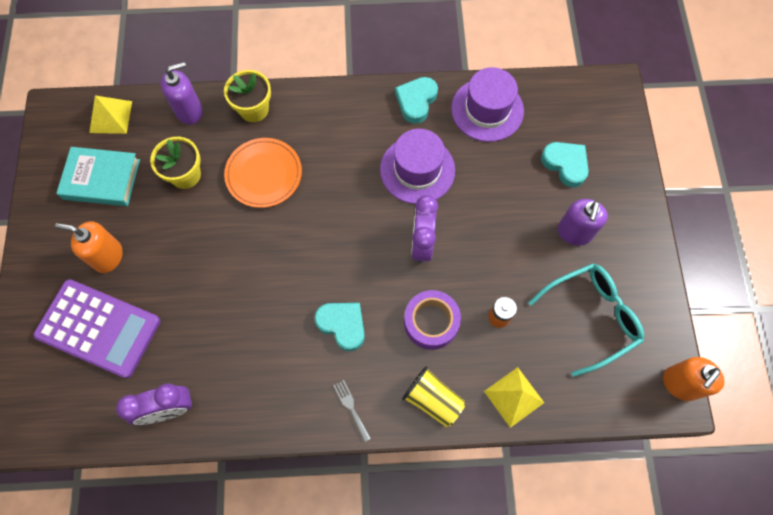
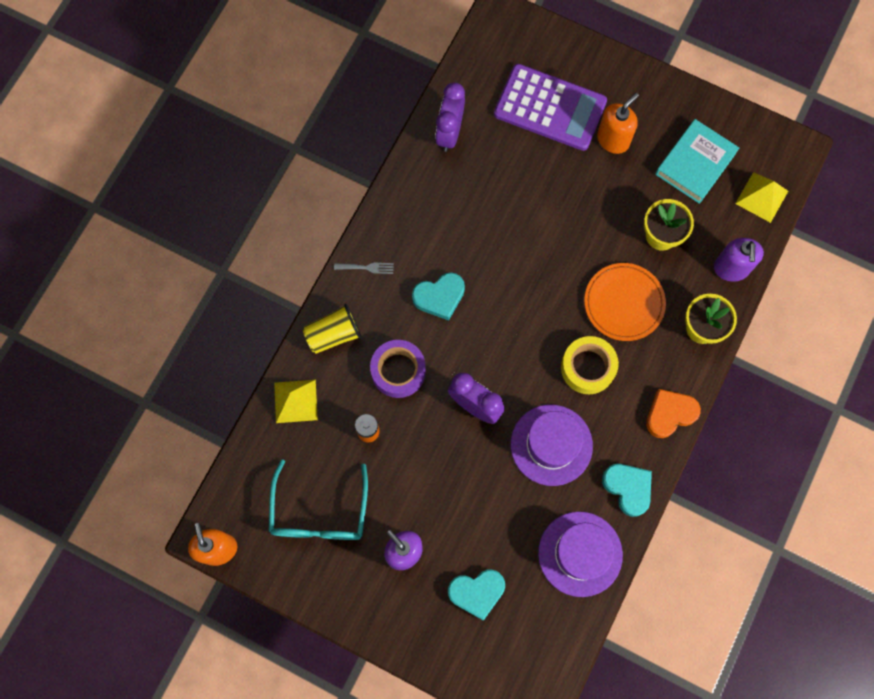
camera: 120 degrees right, 5 degrees up
(98, 328) = (550, 108): purple calculator -> purple calculator turned 120 degrees counterclockwise
(336, 174) = (588, 367): none -> yellow tape
(339, 100) = (670, 414): none -> orange heart

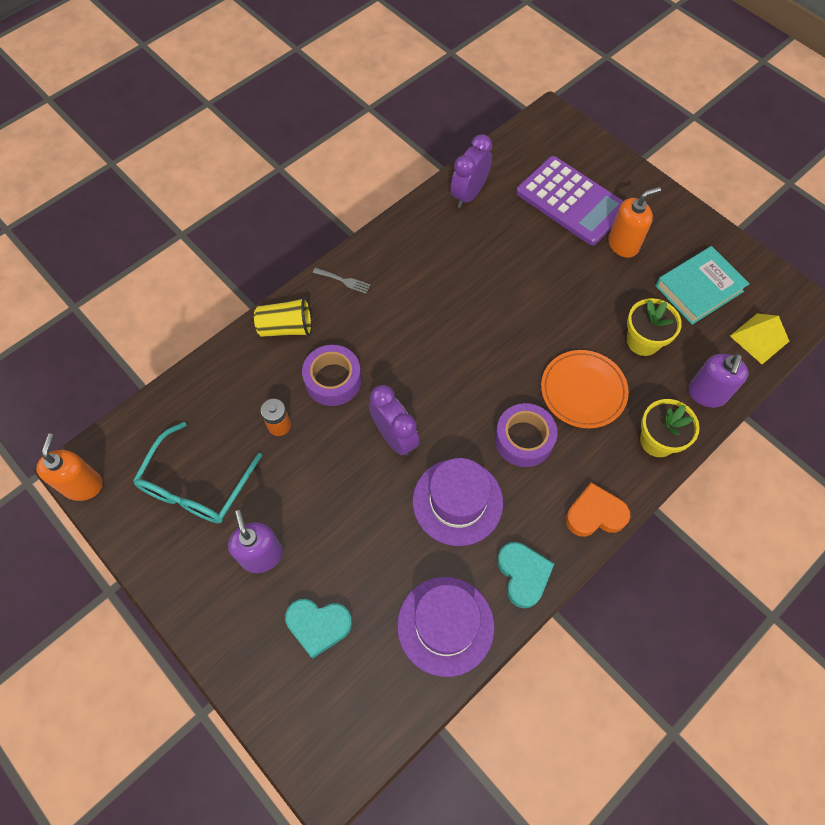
camera: 20 degrees right, 10 degrees down
(295, 401) = (223, 374): yellow pyramid -> none
(439, 297) = (401, 327): turquoise heart -> none
(588, 367) = (524, 439): yellow tape -> purple tape

